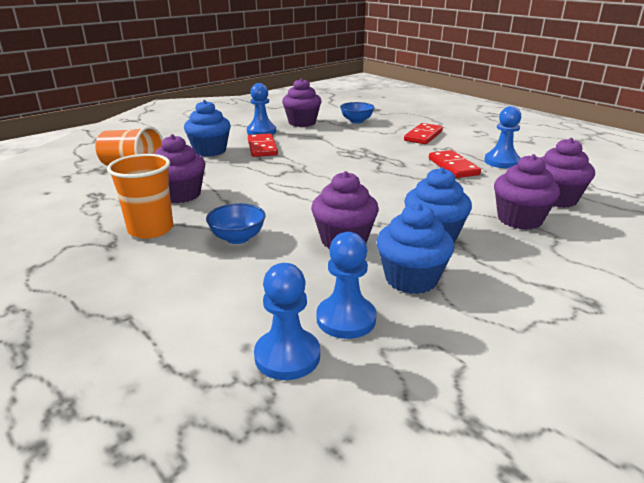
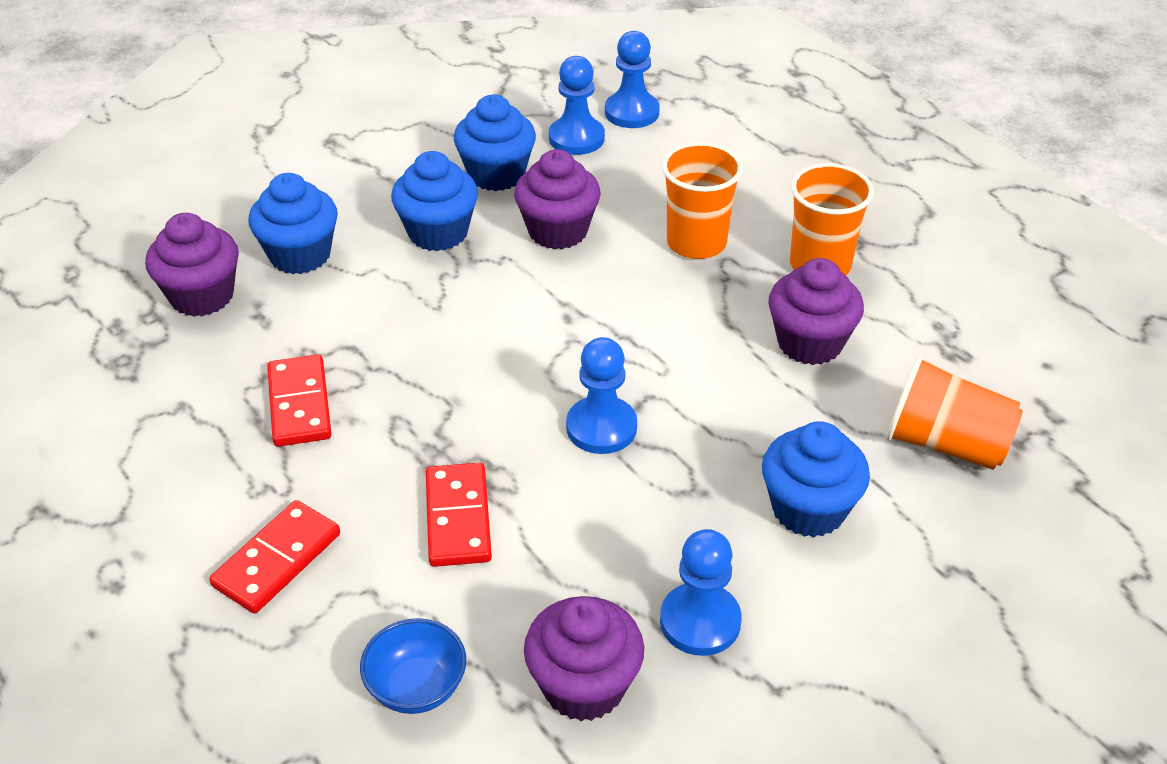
camera: 175 degrees left, 15 degrees up
(238, 238) = (696, 243): blue bowl -> orange cup
(262, 148) = (689, 518): red domino -> red domino (458, 518)
(501, 162) = (189, 417): blue pawn -> blue pawn (601, 427)
(519, 219) = (300, 255): purple cupcake -> blue cupcake

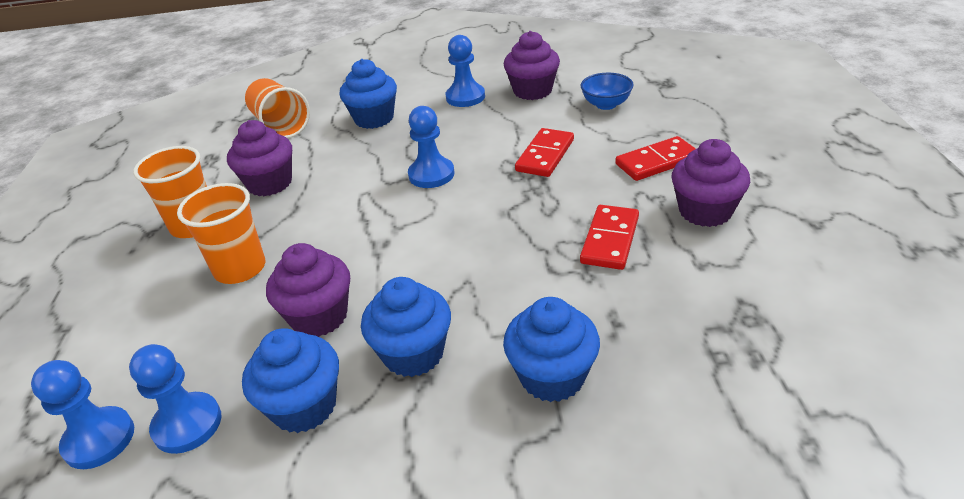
camera: 145 degrees left, 5 degrees down
(202, 296) = (664, 362): purple cupcake -> purple cupcake (705, 211)

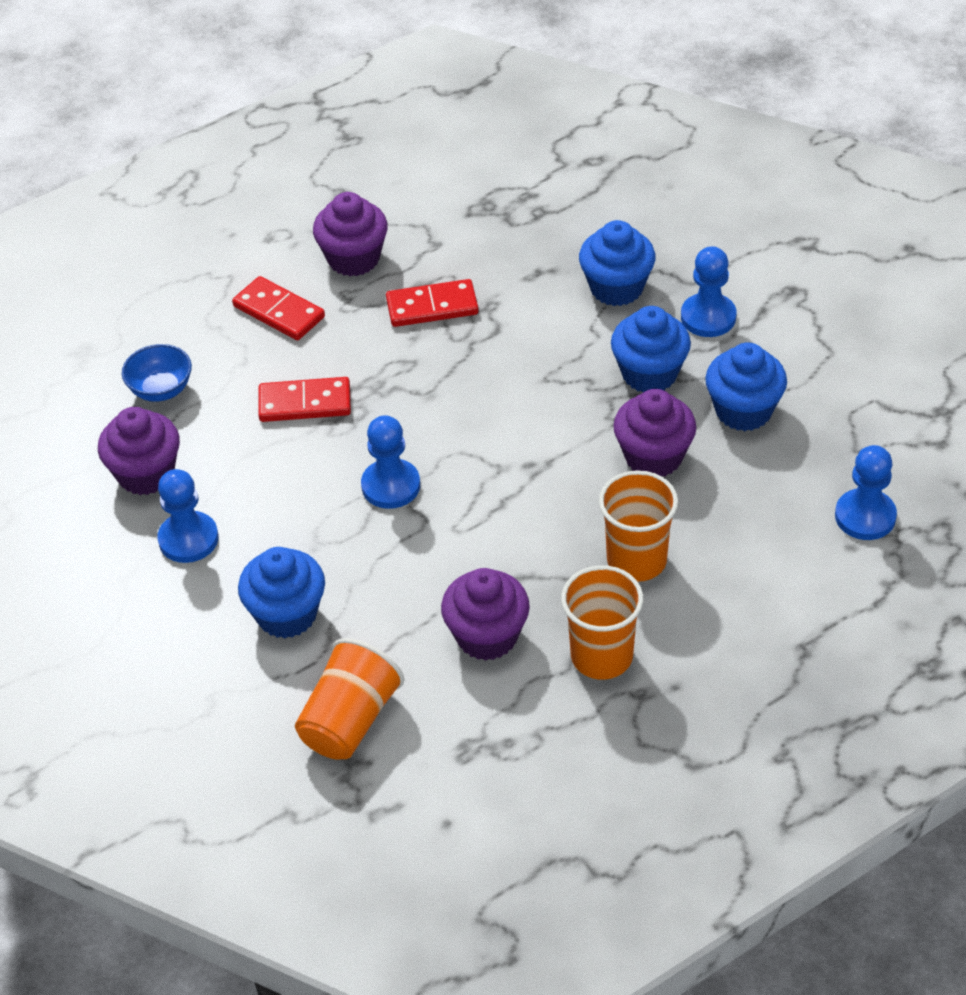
camera: 120 degrees left, 10 degrees up
(187, 424) = (811, 470): blue pawn -> blue pawn (708, 317)

